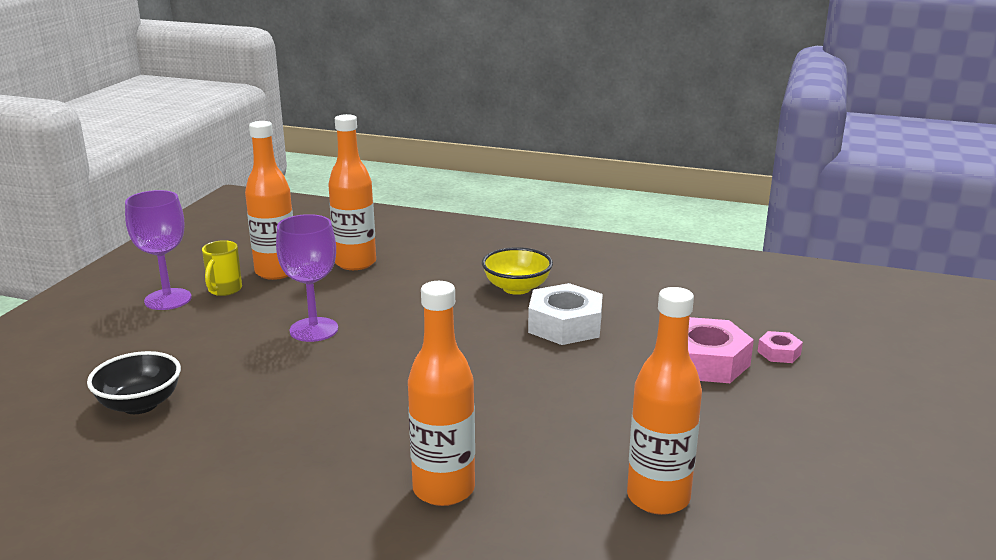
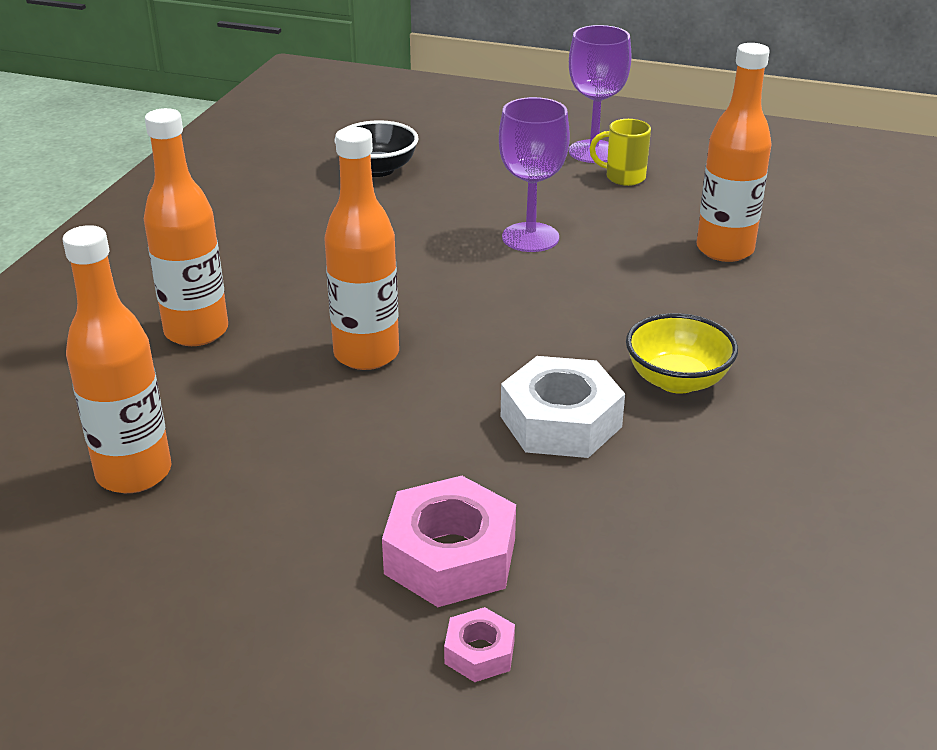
camera: 90 degrees right, 10 degrees up
(276, 272) = (680, 201): orange bottle -> orange bottle (366, 354)

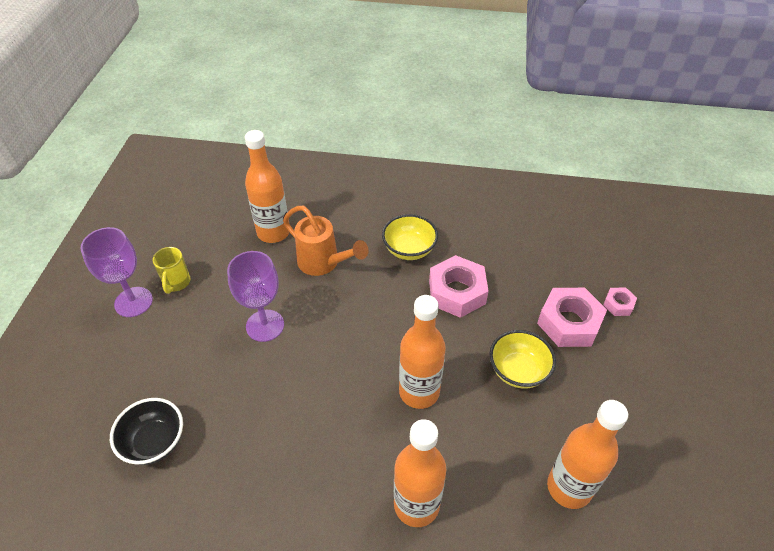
camera: 100 degrees left, 15 degrees up
(364, 463) = (518, 371): none -> yellow bowl
(561, 421) = (457, 292): white nut -> pink nut
(649, 291) = (324, 263): none -> orange watering can

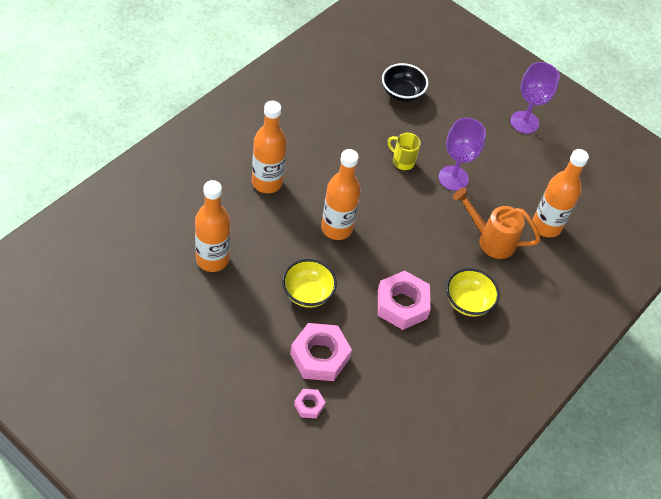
camera: 115 degrees right, 5 degrees up
(176, 283) = (528, 150): yellow mug -> yellow mug (402, 161)
(324, 263) = (490, 239): orange watering can -> orange watering can turned 45 degrees clockwise

